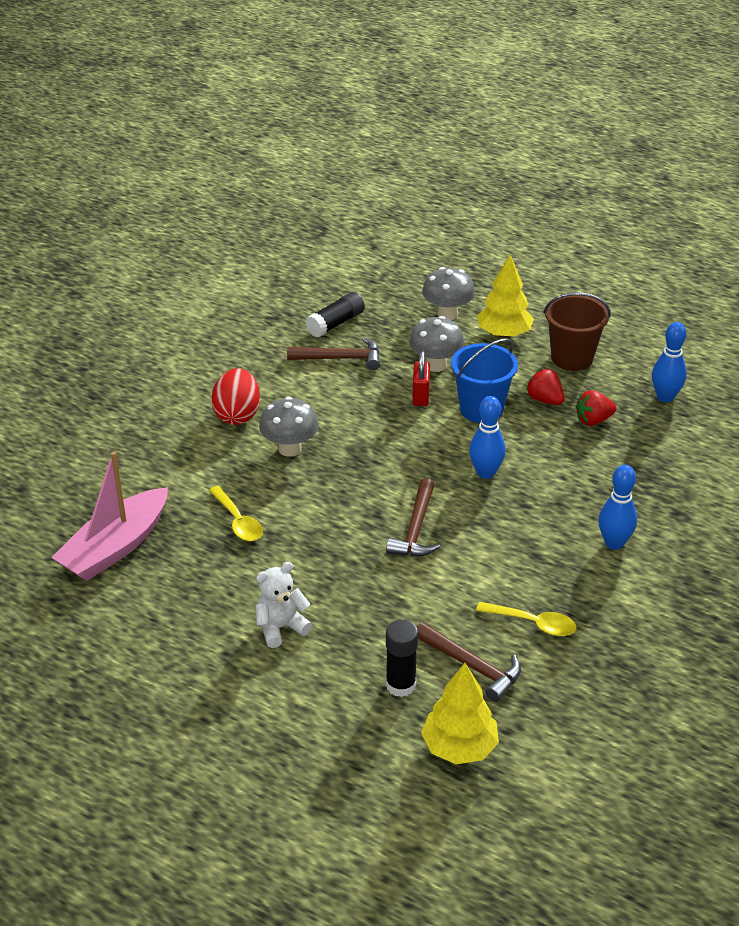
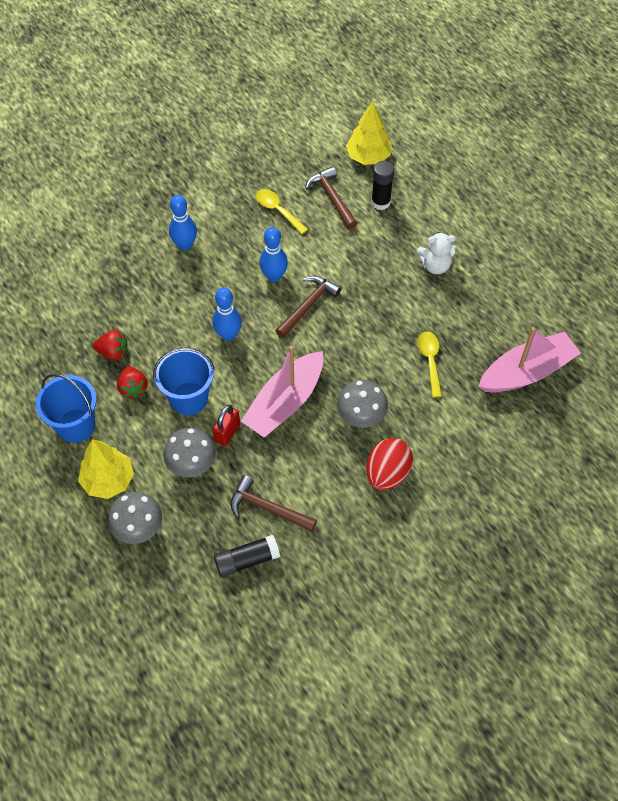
camera: 155 degrees left, 20 degrees up
(379, 436) = (285, 402): none -> pink boat
(572, 358) = (76, 425): brown bucket -> blue bucket
(665, 397) = (41, 353): blue bowling pin -> blue bowling pin (274, 276)

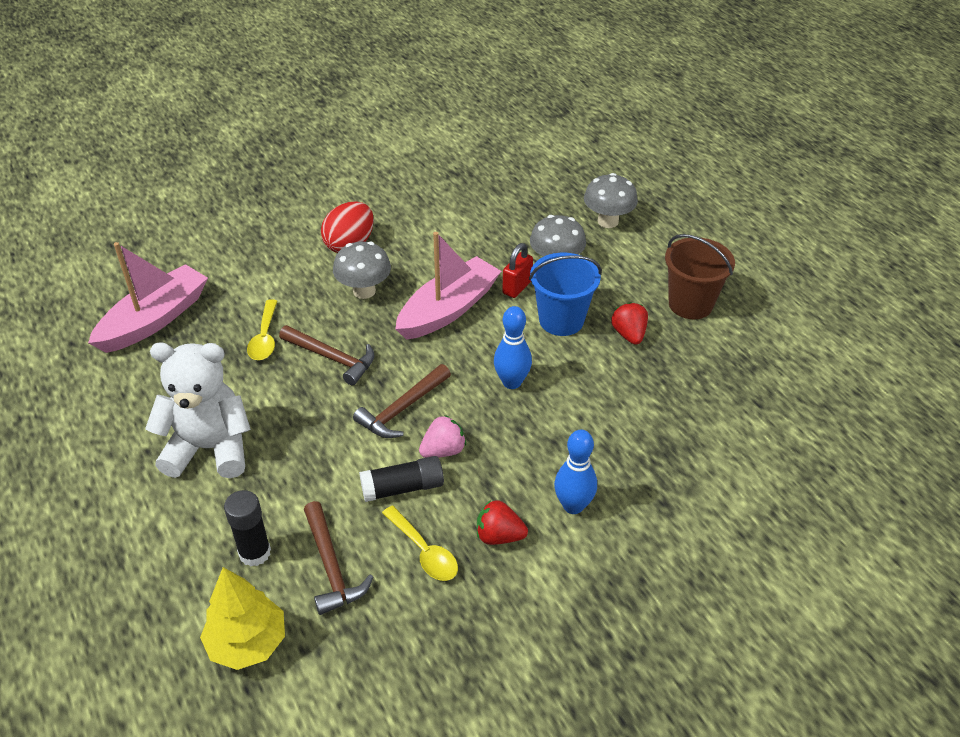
camera: 175 degrees left, 15 degrees down
(76, 425) = (690, 304): blue bucket -> brown bucket
(108, 480) = (644, 258): yellow tree -> none
(113, 352) = (659, 373): red strawberry -> red strawberry (499, 536)
(247, 560) = (502, 196): black glue stick -> black glue stick (403, 488)
(267, 508) = (478, 228): brown hammer -> brown hammer (332, 358)
(274, 276) = (443, 450): blue bowling pin -> pink strawberry
(435, 265) = (210, 448): white teddy bear -> white teddy bear, size x1.73
(526, 372) = (155, 319): pink boat -> pink boat turned 150 degrees clockwise

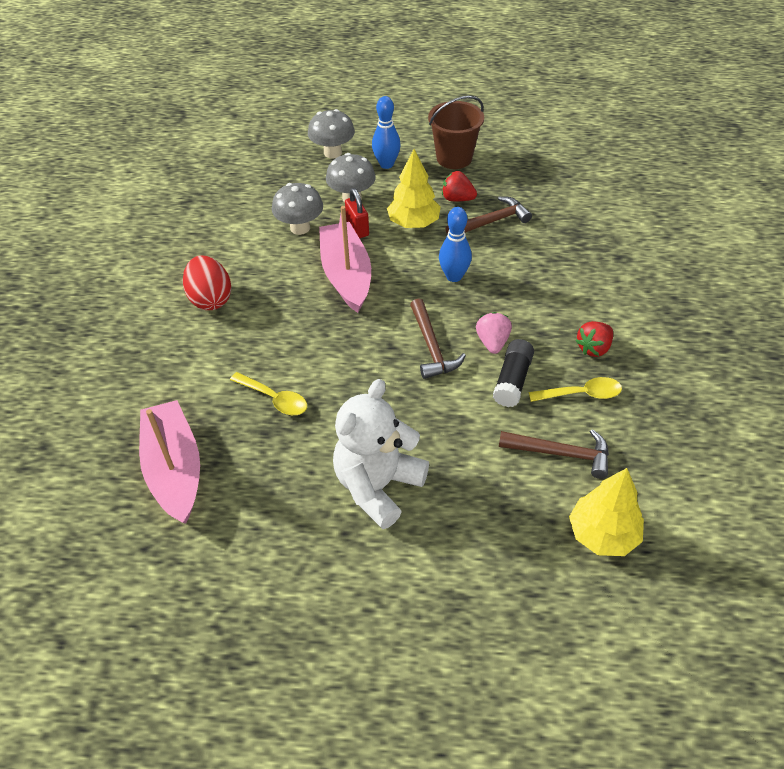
camera: 55 degrees left, 5 degrees up
(255, 553) = (516, 497): black glue stick -> none
(332, 358) = (339, 365): brown hammer -> brown hammer (491, 221)
(364, 291) = (277, 314): grey mushroom -> grey mushroom (300, 228)
(561, 320) = (413, 223): blue bucket -> yellow tree
(573, 506) = (592, 299): blue bowling pin -> blue bowling pin (386, 164)

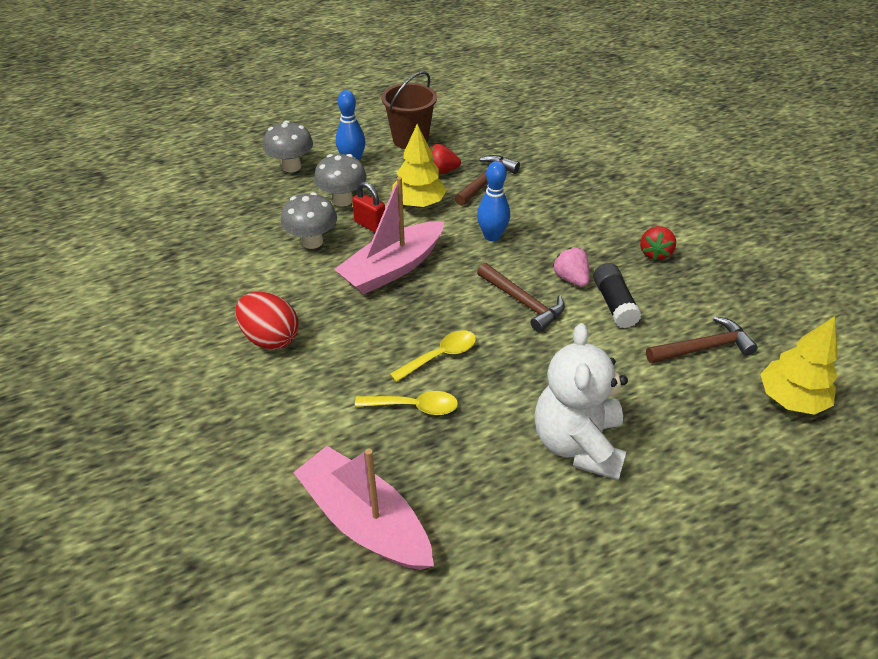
camera: 30 degrees left, 5 degrees down
(346, 275) = (392, 268): pink boat -> pink boat turned 90 degrees counterclockwise
(581, 394) = (677, 293): yellow spoon -> yellow spoon (440, 356)

